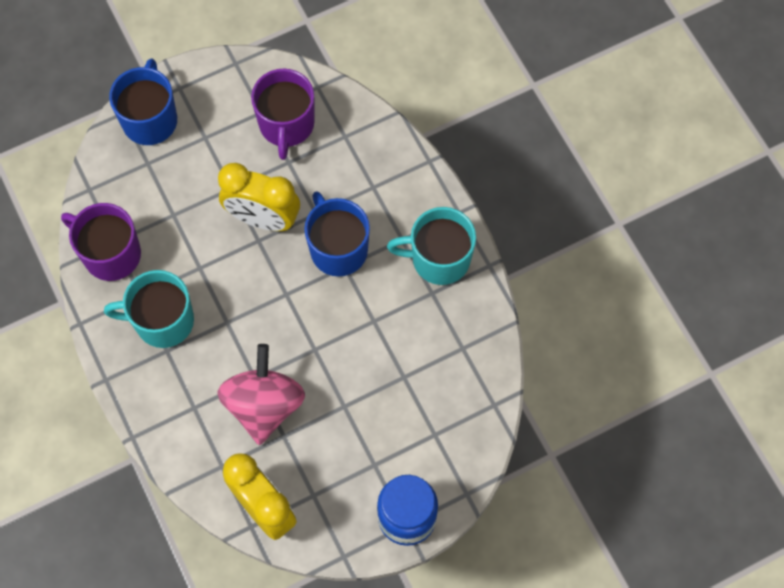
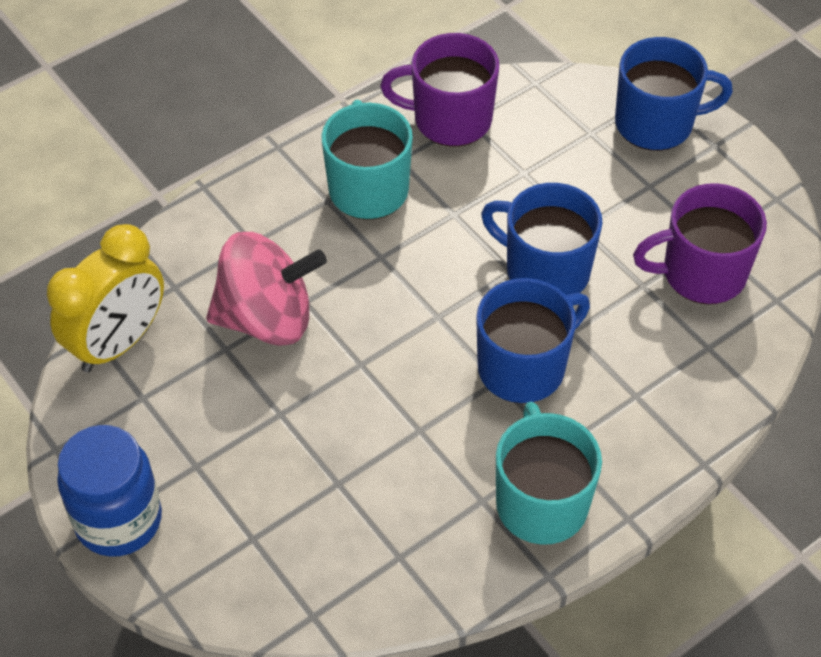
camera: 80 degrees right, 15 degrees down
(110, 254) = (450, 119): purple mug -> purple mug turned 105 degrees counterclockwise
(263, 219) = (545, 270): yellow clock -> blue mug

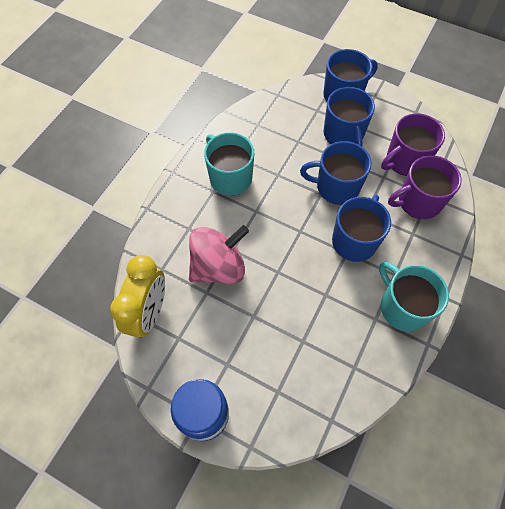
camera: 25 degrees left, 10 degrees up
(450, 119) = (249, 127): purple mug -> purple mug (418, 202)
(613, 190) = (343, 135): none -> blue mug

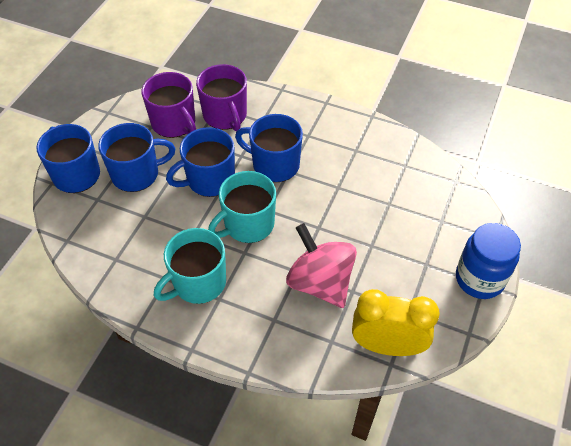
camera: 95 degrees left, 10 degrees down
(336, 187) = (209, 180): blue mug -> blue mug turned 60 degrees clockwise
(402, 307) = (340, 131): turquoise mug -> turquoise mug (248, 224)

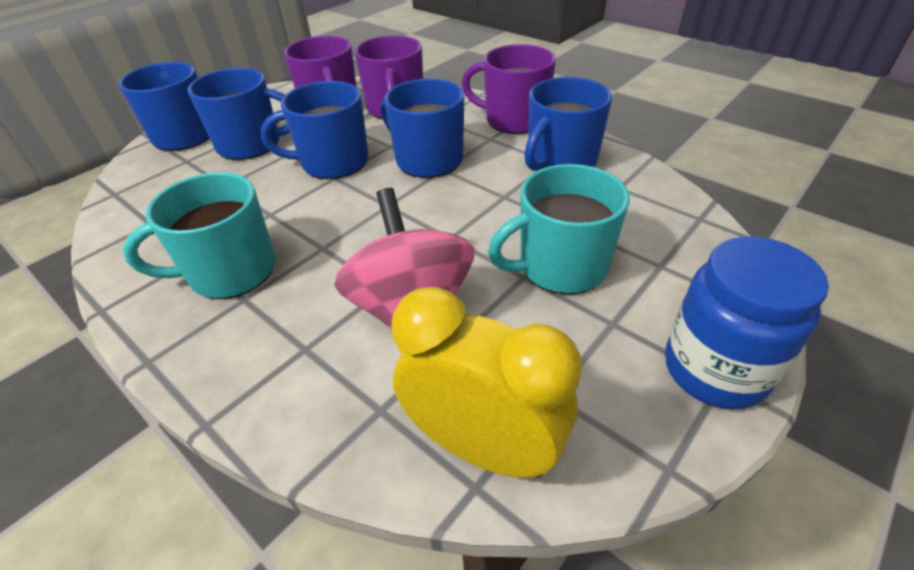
camera: 20 degrees right, 10 degrees down
(248, 224) = (349, 216): turquoise mug -> turquoise mug (560, 266)
(317, 113) = (514, 120): none -> purple mug
(362, 150) = (560, 162): none -> blue mug

